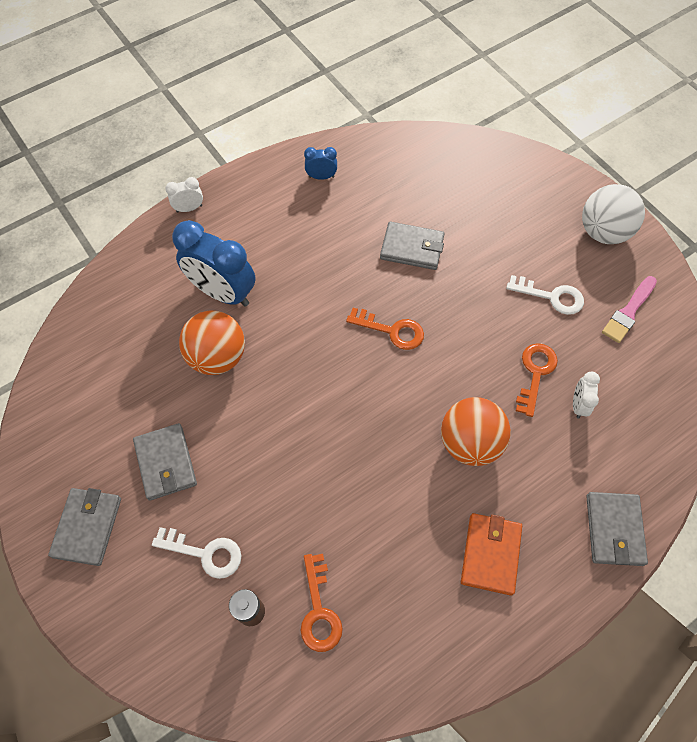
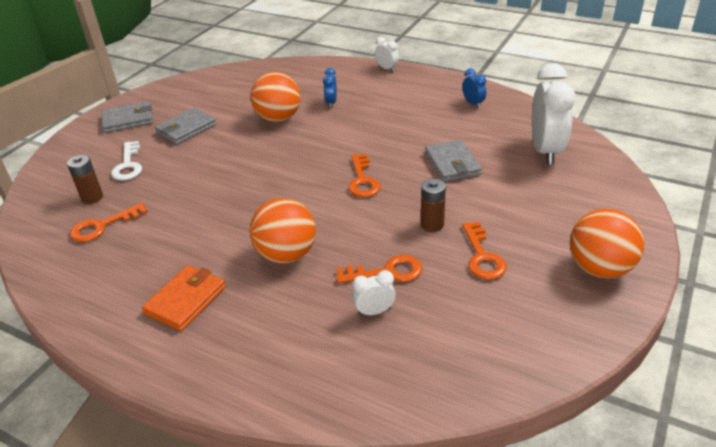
camera: 65 degrees right, 25 degrees down
(223, 293) = (331, 103): blue clock -> blue clock, size x0.46
(437, 172) = (545, 151): none -> white clock
(490, 554) = (186, 300): orange wallet -> orange wallet turned 45 degrees counterclockwise
(491, 309) = (432, 224): none -> brown battery
(551, 296) = (482, 256): white key -> orange key
(603, 232) = (599, 268): white ball -> orange ball
(614, 530) = (250, 379): grey wallet -> none
(628, 312) = (518, 317): pink brush -> none

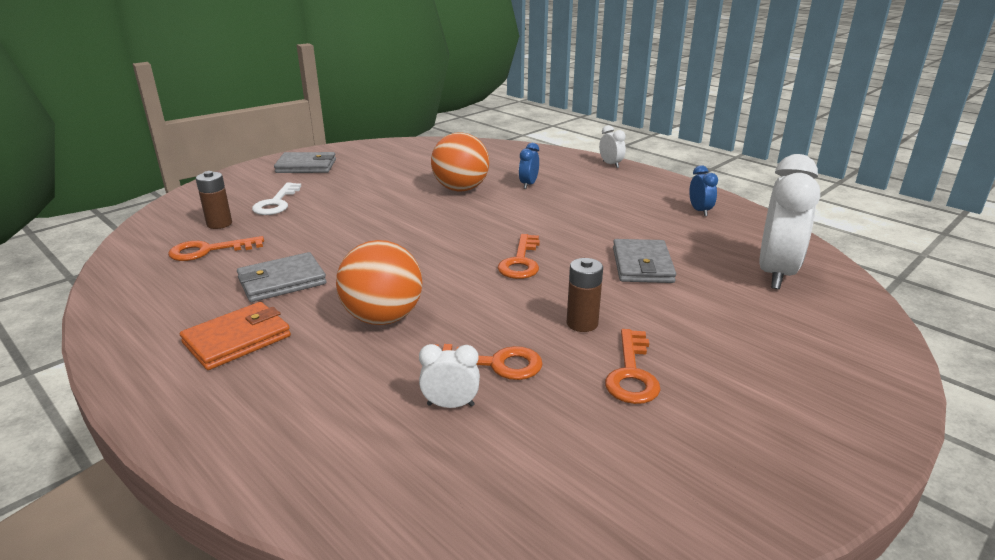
camera: 15 degrees right, 10 degrees down
(186, 129) = (357, 182): grey wallet -> grey wallet (282, 281)
(599, 268) = (801, 427): orange ball -> none

